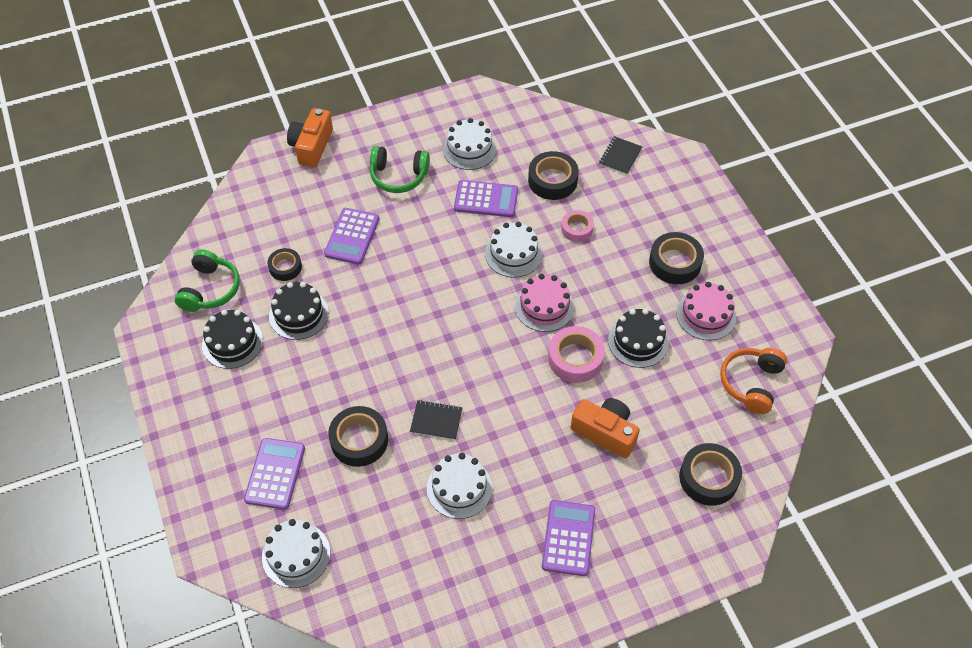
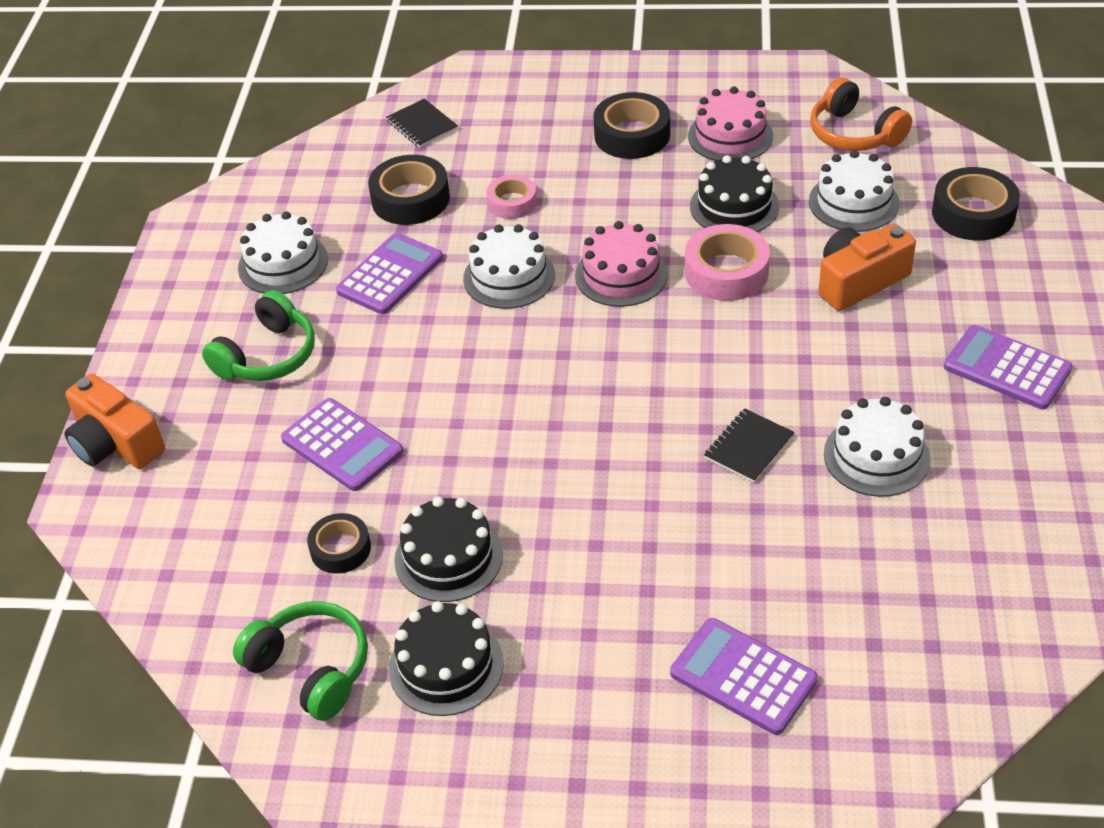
camera: 60 degrees left, 10 degrees down
(296, 555) = (908, 690): white cake -> white cake (853, 202)
(359, 440) = (735, 548): black tape -> none

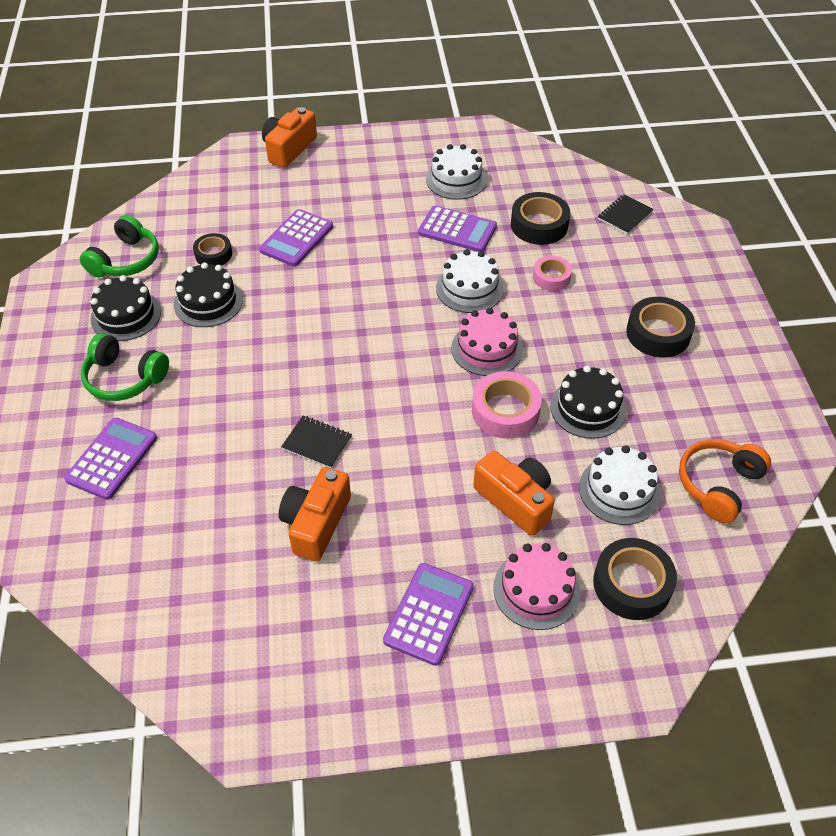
camera: 75 degrees right, 5 degrees up
(267, 356) = (369, 191): green headphones -> green headphones (124, 378)
(730, 136) = (681, 396): pink cake -> pink cake (536, 590)
(876, 456) = (316, 523): white cake -> orange camera

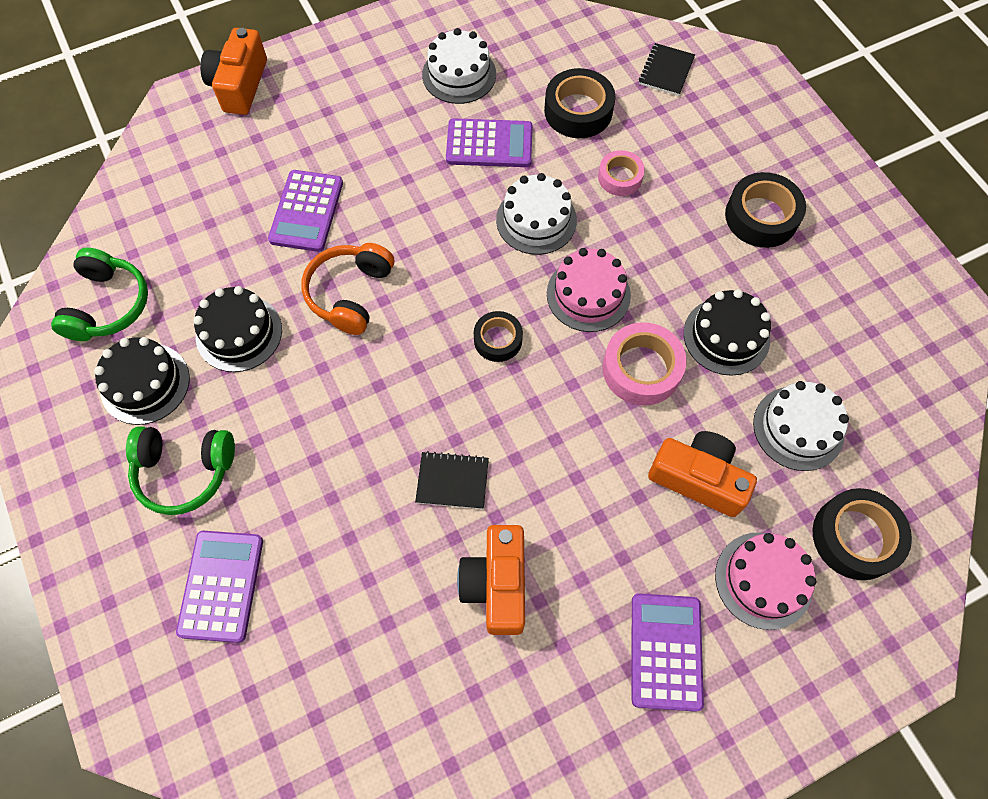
camera: 20 degrees left, 15 degrees up
(213, 254) = (214, 264): black tape -> black tape (498, 340)
(718, 485) = (893, 386): orange headphones -> orange headphones (350, 294)

